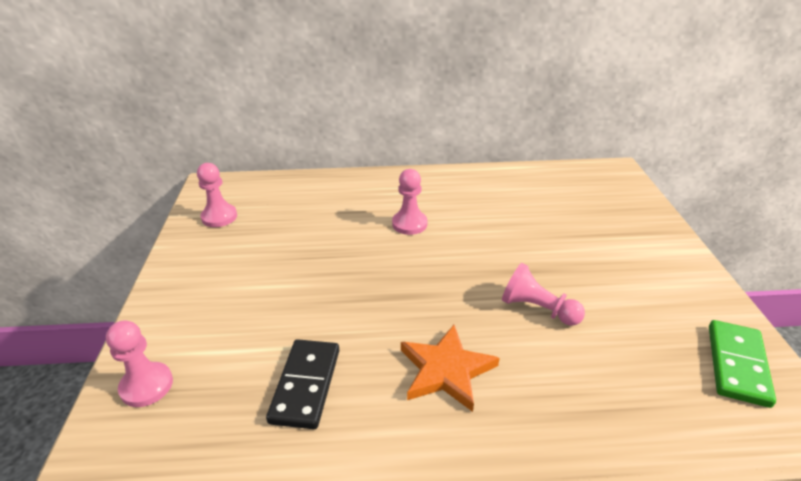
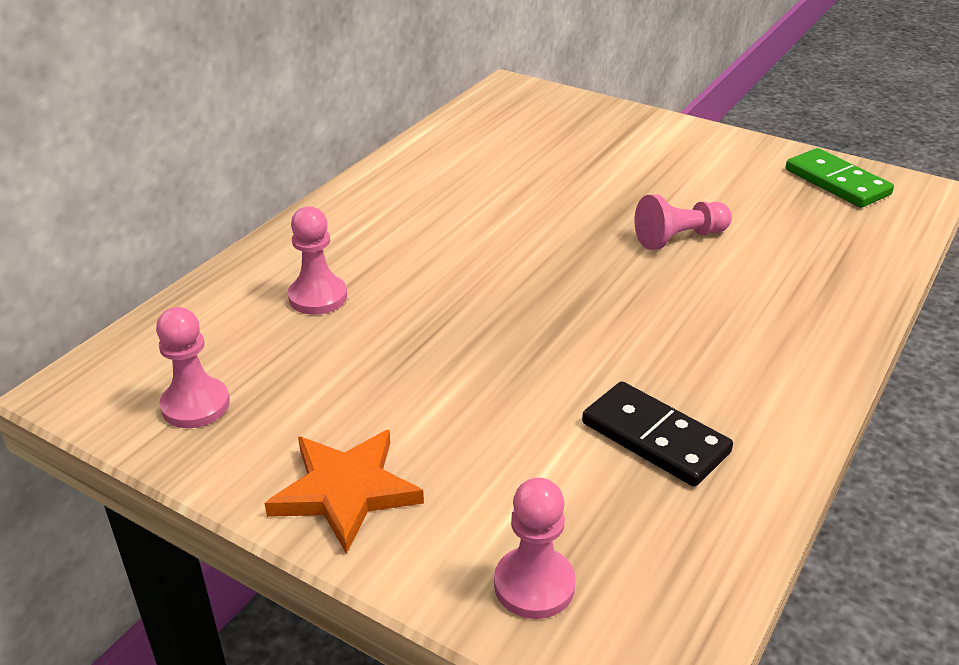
camera: 55 degrees left, 0 degrees up
(409, 224) = (439, 250): pink pawn -> pink pawn (318, 297)
(446, 370) = (716, 331): orange star -> orange star (346, 491)

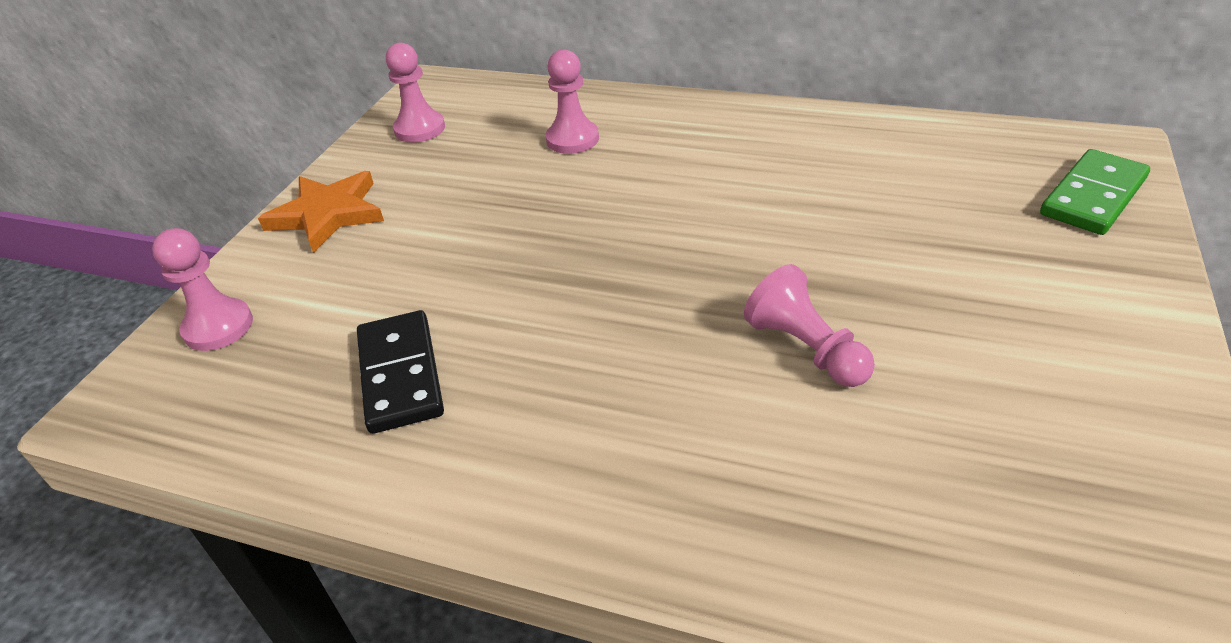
camera: 80 degrees right, 5 degrees up
(655, 438) = (401, 374): black domino -> black domino turned 45 degrees counterclockwise
(837, 182) = (1129, 528): green domino -> green domino (1093, 196)

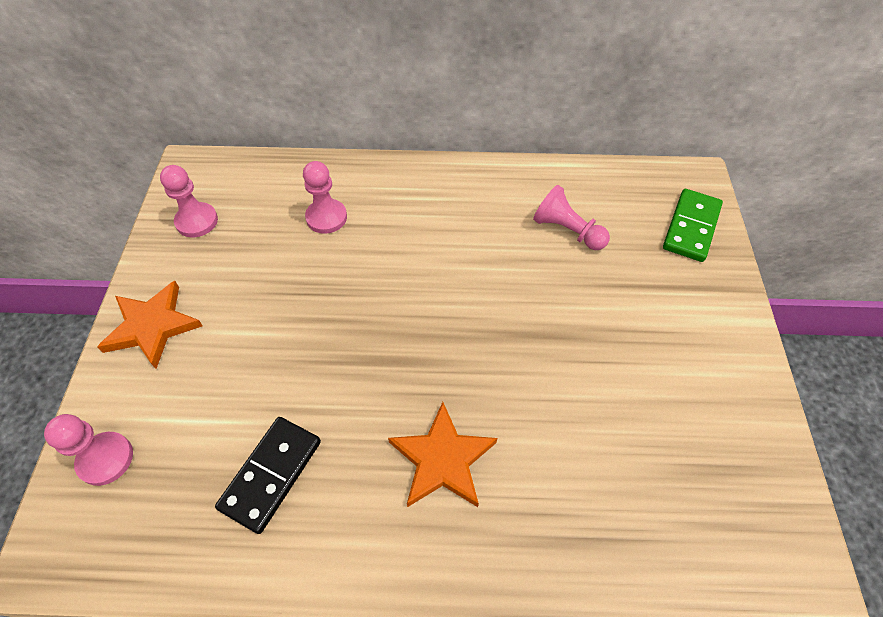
camera: 20 degrees left, 15 degrees up
(401, 374) = (271, 475): black domino -> black domino turned 60 degrees clockwise
(632, 397) = (442, 459): none -> orange star
(806, 348) = (544, 394): pink pawn -> pink pawn (567, 230)

